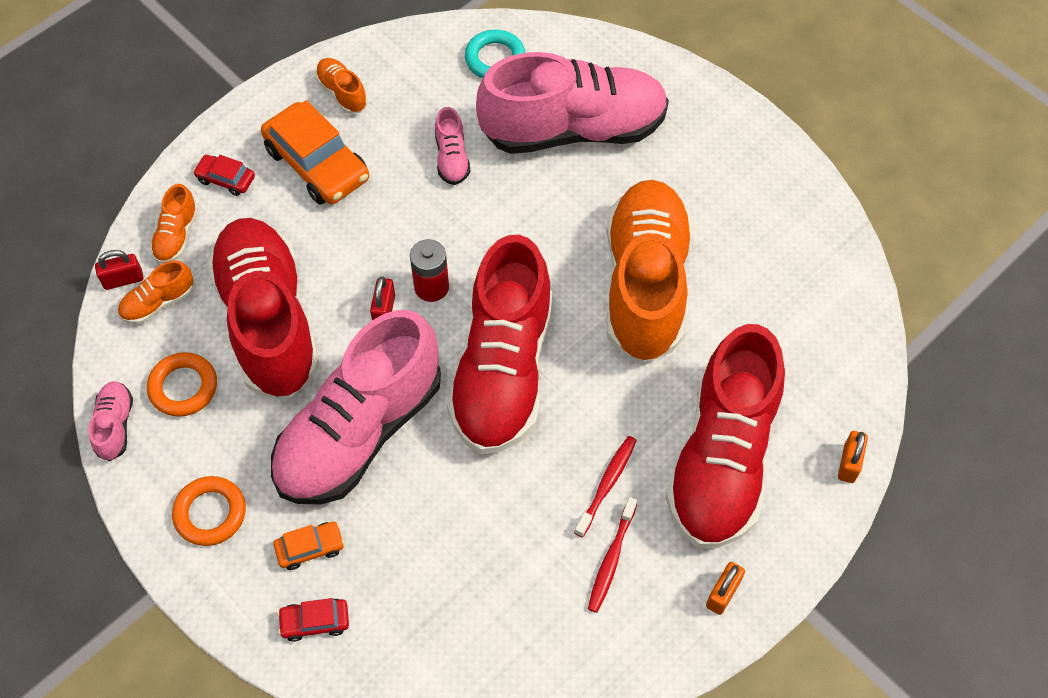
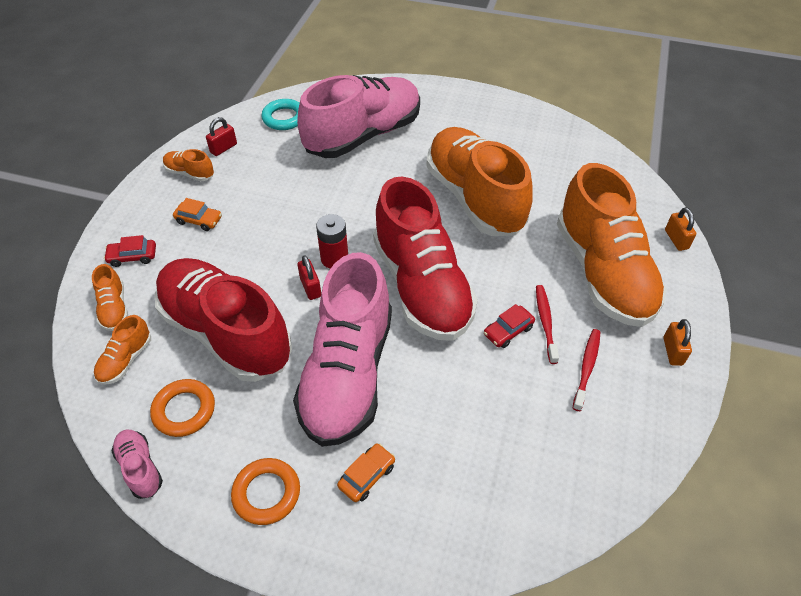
camera: 30 degrees left, 10 degrees down
(123, 279) = (85, 357): red padlock -> red padlock (223, 148)
(315, 622) = (409, 530): red car -> red car (508, 331)
(317, 164) = (199, 220): orange car -> orange car, size x0.49
(452, 158) = (294, 180): pink shoe -> none
(611, 559) = (586, 368): red toothbrush -> red toothbrush turned 150 degrees counterclockwise
(722, 459) = (603, 272): red shoe -> orange shoe

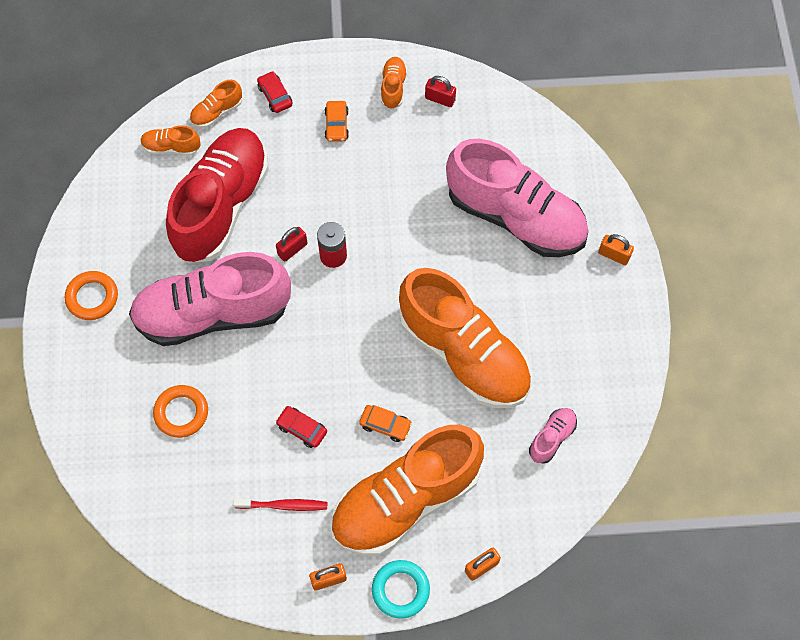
camera: 70 degrees right, 15 degrees up
(140, 468) = (86, 205): pink shoe -> pink shoe (552, 438)
(184, 410) = (141, 210): orange ring -> orange ring (181, 413)
(284, 118) = (510, 132): turquoise ring -> turquoise ring (400, 590)
(367, 476) = (126, 361): orange car -> orange car (385, 425)
(422, 286) = (327, 340): red shoe -> none
(426, 95) = (614, 255): none -> orange padlock
(474, 198) = (464, 353): orange shoe -> orange shoe turned 90 degrees clockwise
(545, 322) = (323, 459): red toothbrush -> none

